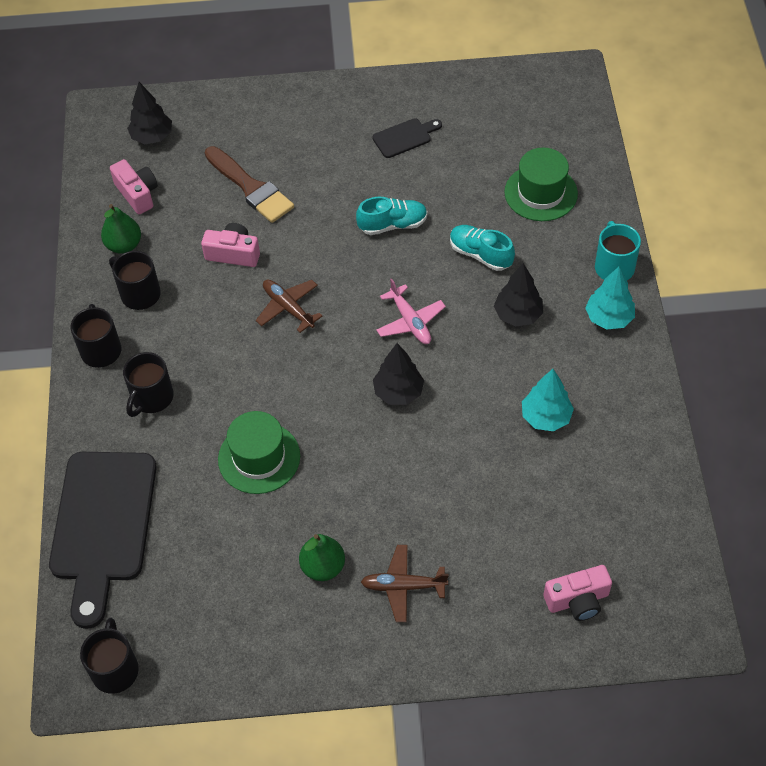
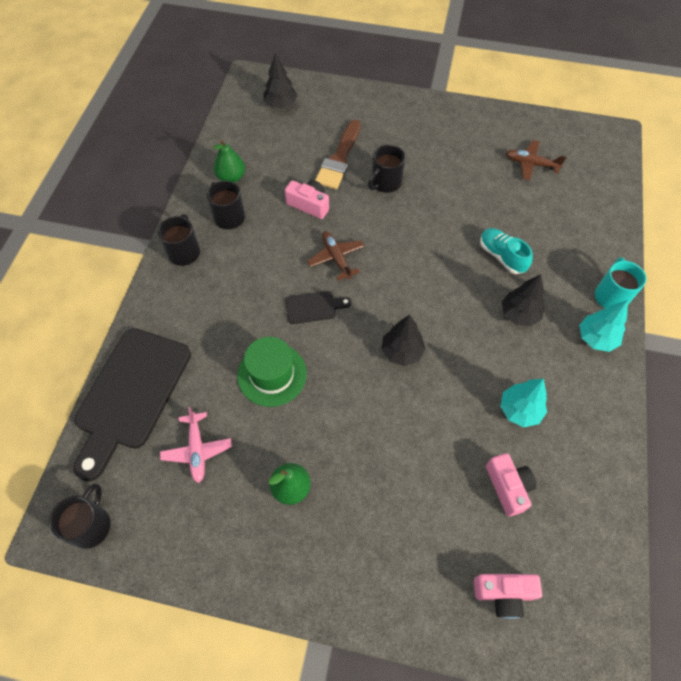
camera: 15 degrees right, 5 degrees up
(137, 194) = (255, 142): pink camera -> pink camera (508, 487)
(151, 398) = (207, 300): black mug -> black mug (385, 183)
(251, 188) = (339, 159): brown brush -> brown brush turned 45 degrees clockwise
(392, 225) = (438, 214): turquoise shoe -> none
(403, 586) = (352, 528): brown plane -> brown plane (530, 164)
(405, 137) = (468, 150): black cutting board -> black cutting board (314, 307)
(410, 321) = (429, 295): pink plane -> pink plane (197, 450)
(541, 193) = (564, 220): green hat -> none

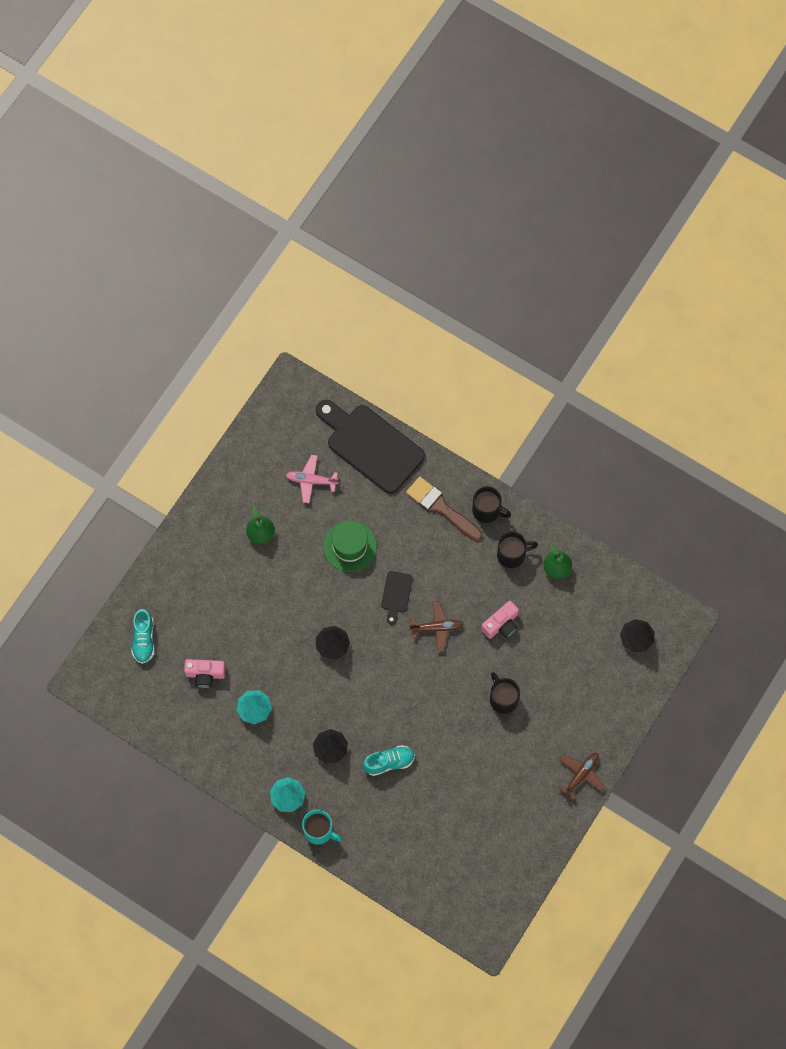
camera: 110 degrees right, 10 degrees up
(91, 525) = (285, 405): black mug -> none
(339, 159) = (546, 668): brown brush -> brown brush (441, 508)
(503, 594) = (144, 639): pink camera -> turquoise shoe
(530, 164) = (478, 839): brown plane -> brown plane (580, 775)

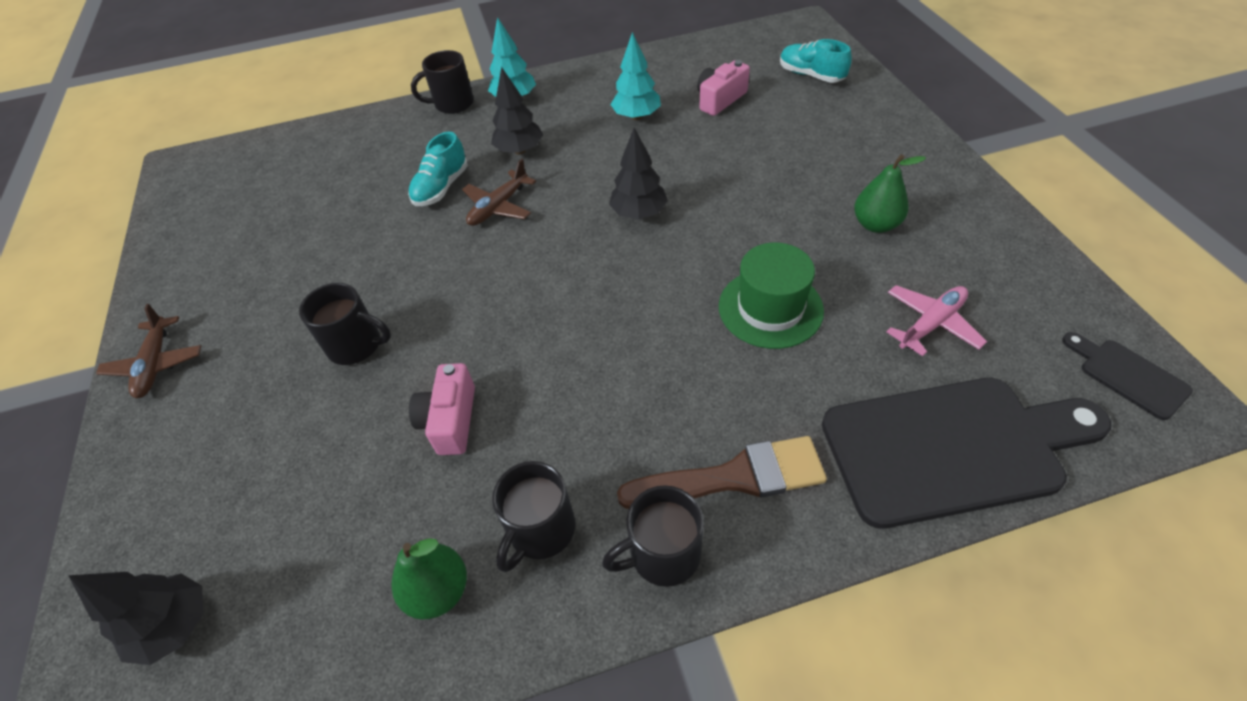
camera: 135 degrees right, 20 degrees down
(319, 830) = (453, 104): turquoise mug -> black mug
(396, 594) = (639, 317): black cutting board -> black cutting board (1128, 375)
(437, 627) = (539, 334): brown plane -> brown plane (498, 207)

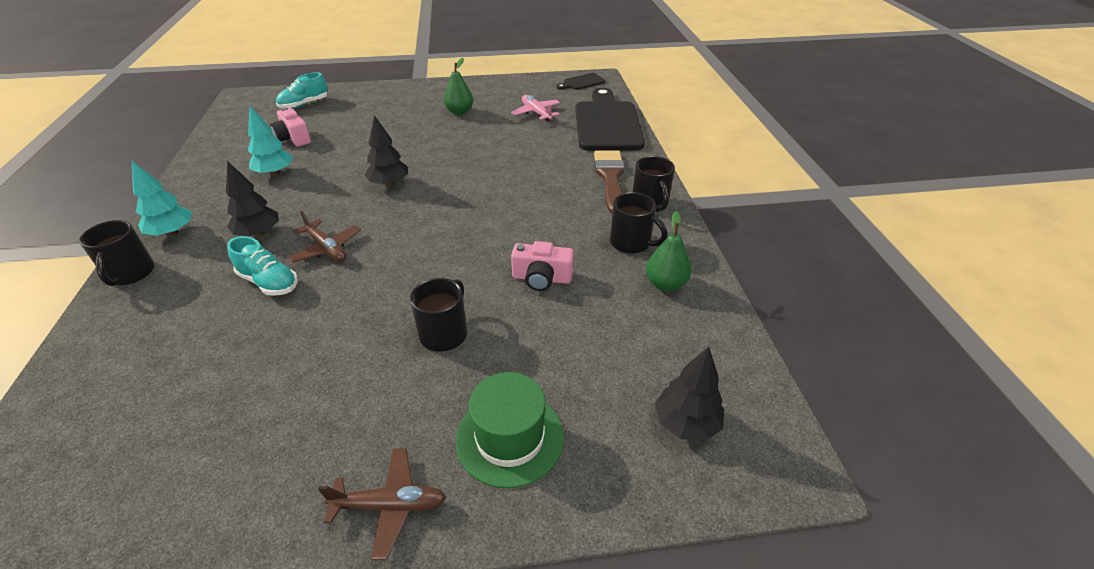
camera: 85 degrees left, 10 degrees down
(770, 308) = (503, 151): green hat -> green hat (510, 438)

